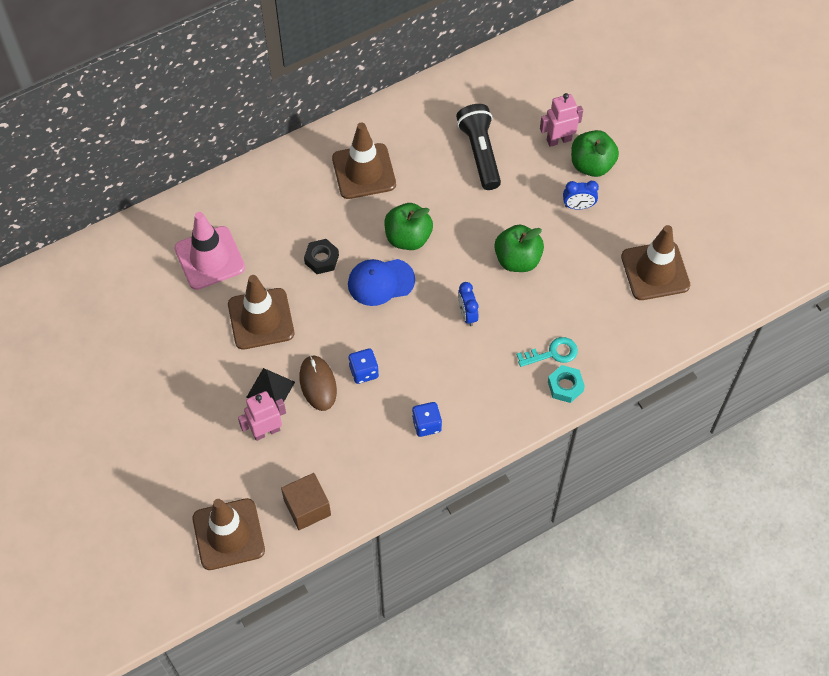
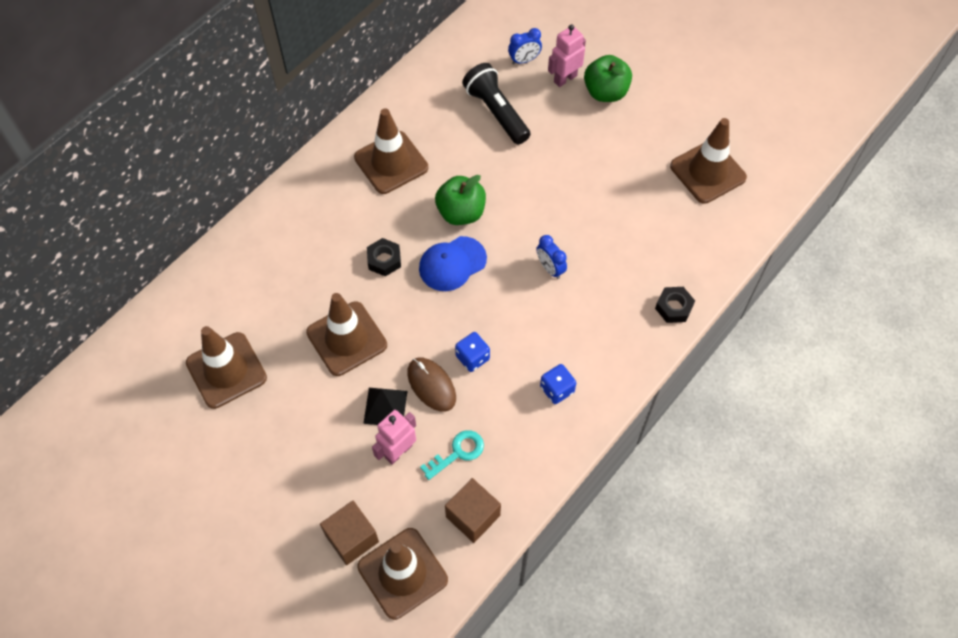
camera: 20 degrees left, 0 degrees up
(148, 313) = (226, 370): none -> brown traffic cone
(198, 490) = (351, 538): none -> brown cube
(209, 258) = (269, 294): pink traffic cone -> none
(517, 259) = (575, 201): green apple -> none
(552, 353) = (647, 279): turquoise key -> turquoise key (458, 452)
(565, 386) = (673, 307): turquoise nut -> black nut
(578, 206) = (610, 134): blue clock -> blue clock (524, 60)

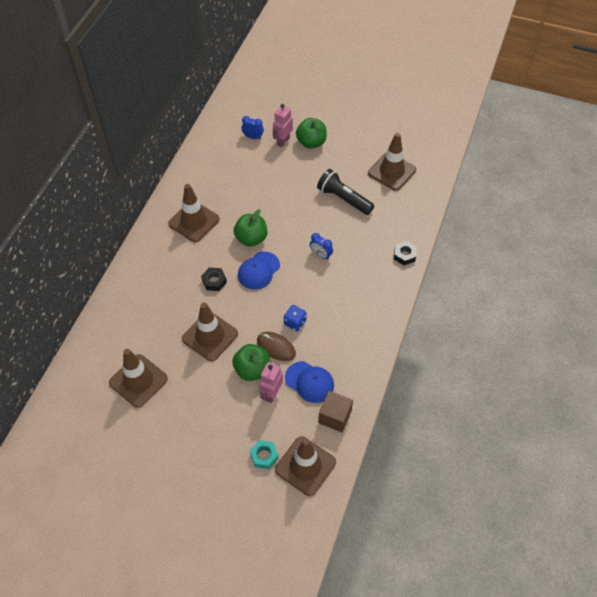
camera: 20 degrees left, 5 degrees down
(351, 538) = (264, 456): brown cube -> turquoise nut
(385, 407) = (252, 369): black pyramid -> green apple
(458, 452) = (309, 382): turquoise key -> blue cap
(496, 112) = (248, 172): black flashlight -> black flashlight (343, 199)
(524, 60) = (253, 137): blue clock -> blue clock turned 120 degrees counterclockwise
(557, 389) = (355, 325): blue dice -> none

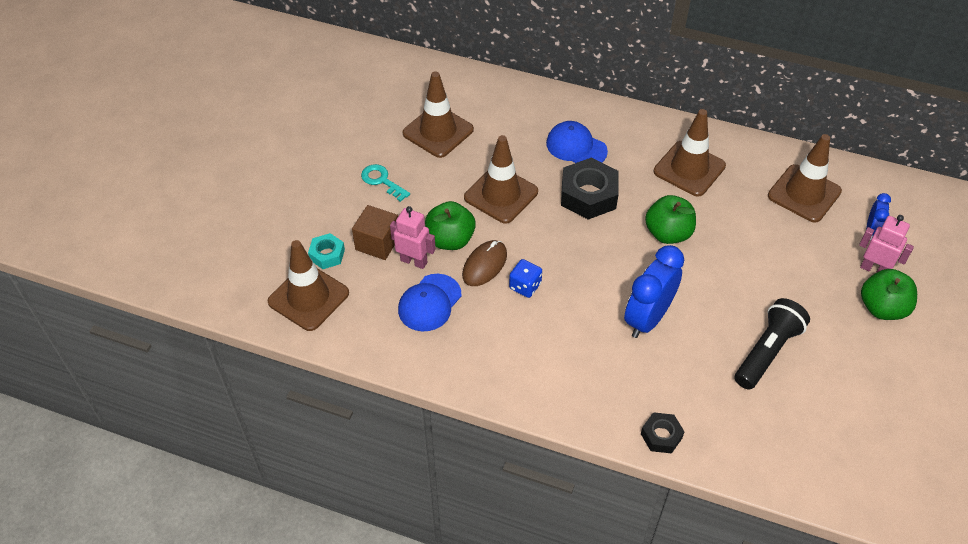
camera: 90 degrees right, 5 degrees down
(189, 420) = (382, 181): none -> turquoise key
(214, 281) = (588, 195): black nut -> black nut, size x1.81
(258, 270) = (611, 243): blue cap -> blue cap (576, 147)
(320, 255) = (647, 318): blue clock -> blue clock, size x1.95
(335, 416) = (375, 331): brown cube -> brown cube (377, 243)
(391, 171) = (845, 427): brown traffic cone -> brown traffic cone (804, 193)

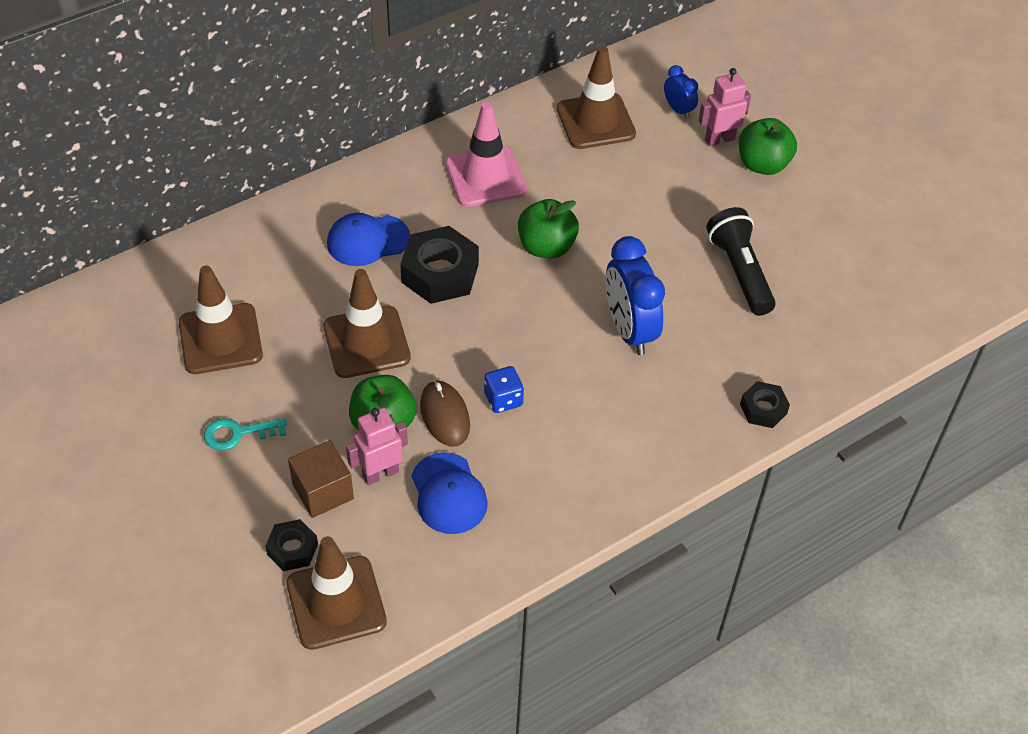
camera: 55 degrees left, 0 degrees up
(327, 255) = (292, 549): turquoise nut -> black nut
(689, 169) = (485, 177): brown traffic cone -> pink traffic cone

